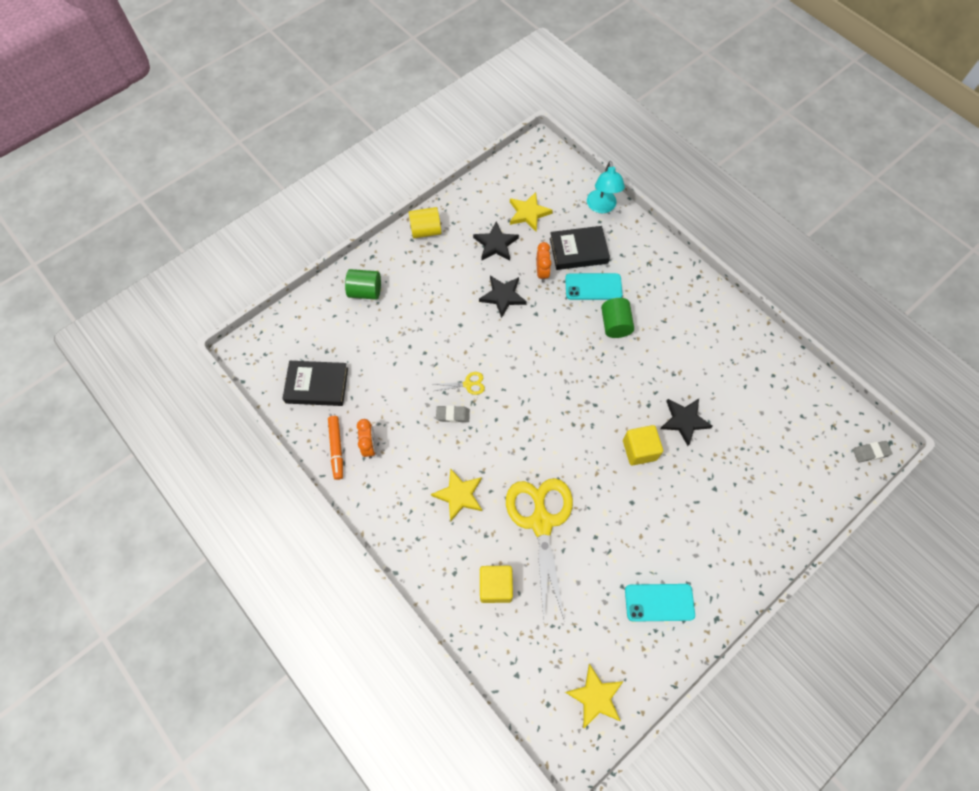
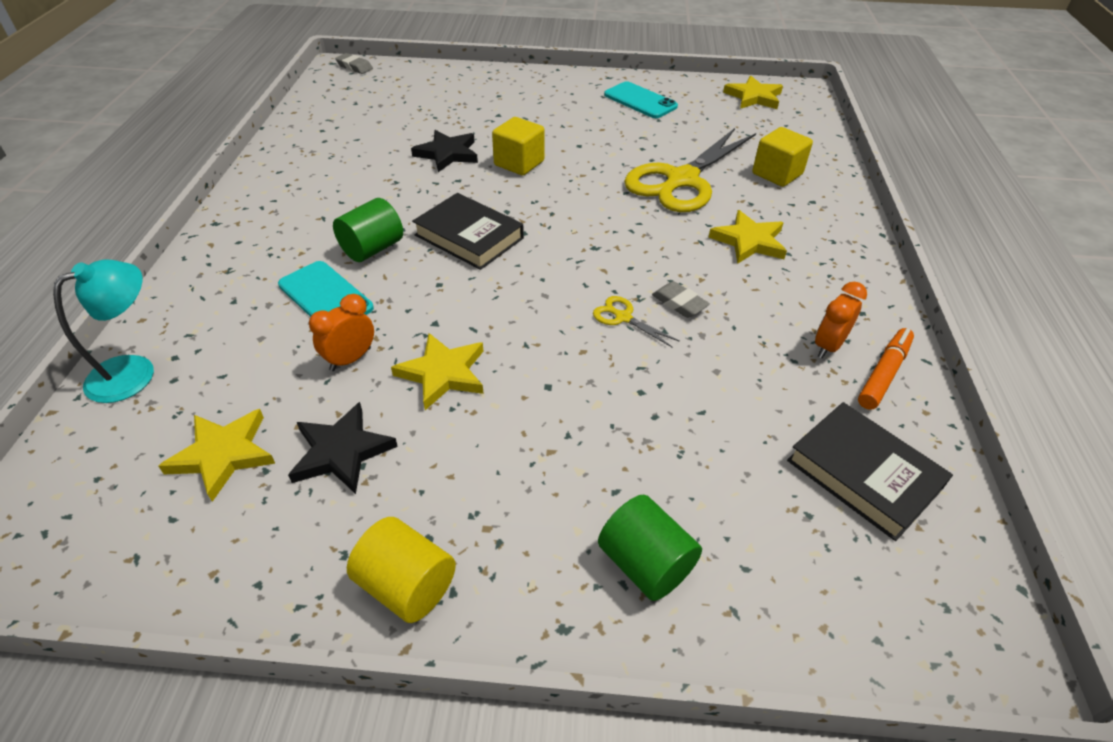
camera: 135 degrees left, 20 degrees down
(503, 296) = (443, 373): black star -> yellow star
(578, 251) = (264, 346): black book -> black book (469, 237)

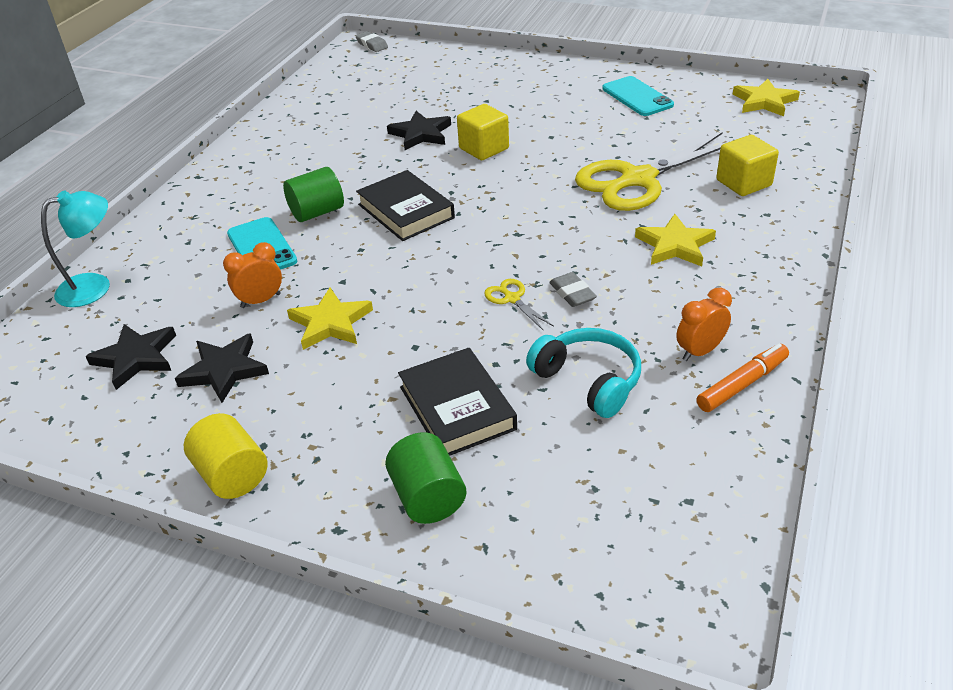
camera: 20 degrees right, 5 degrees down
(223, 454) = (136, 358): yellow star -> black star
(742, 395) = (588, 380): none -> turquoise headphones
(863, 474) = (667, 465): black book -> black book (457, 408)

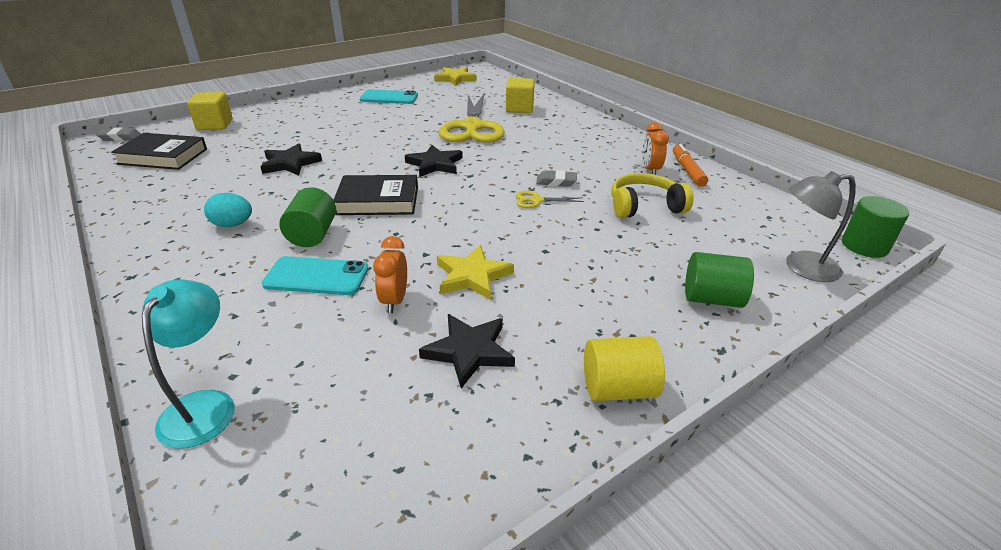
camera: 60 degrees left, 5 degrees down
(136, 358) = (380, 406): black star -> black star (435, 164)
(297, 171) = (233, 225): none -> turquoise egg
(457, 408) = (629, 257): black book -> black book (163, 156)
(484, 149) = (354, 151): yellow cube -> yellow cube (215, 125)
(573, 562) = (801, 267): none -> grey lamp
(588, 380) = (644, 206): turquoise headphones -> yellow headphones
(675, 245) = (549, 142): yellow star -> none
(706, 623) = (864, 246): none -> green cylinder

